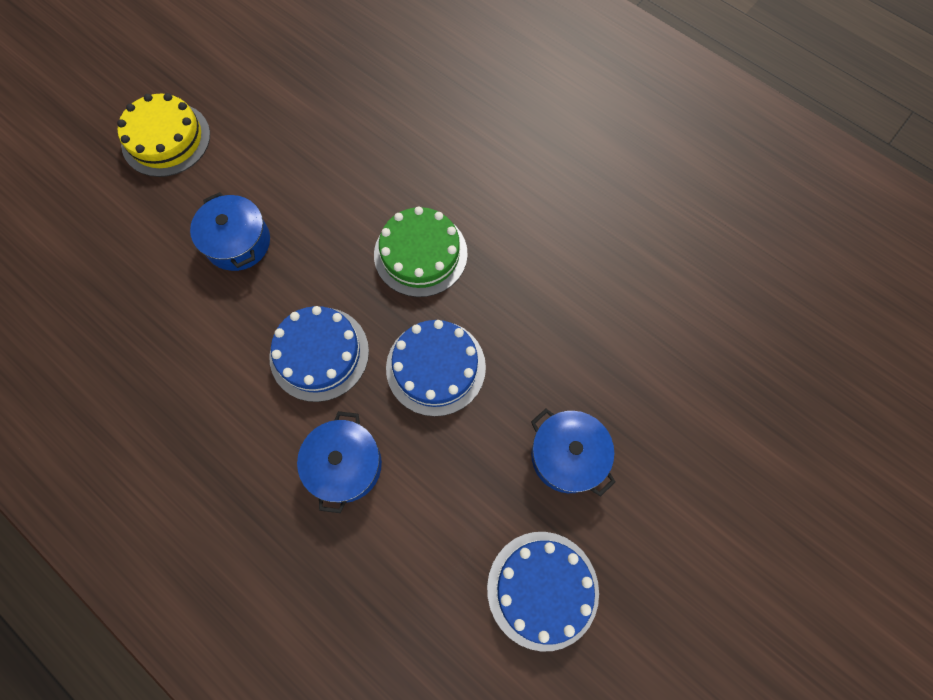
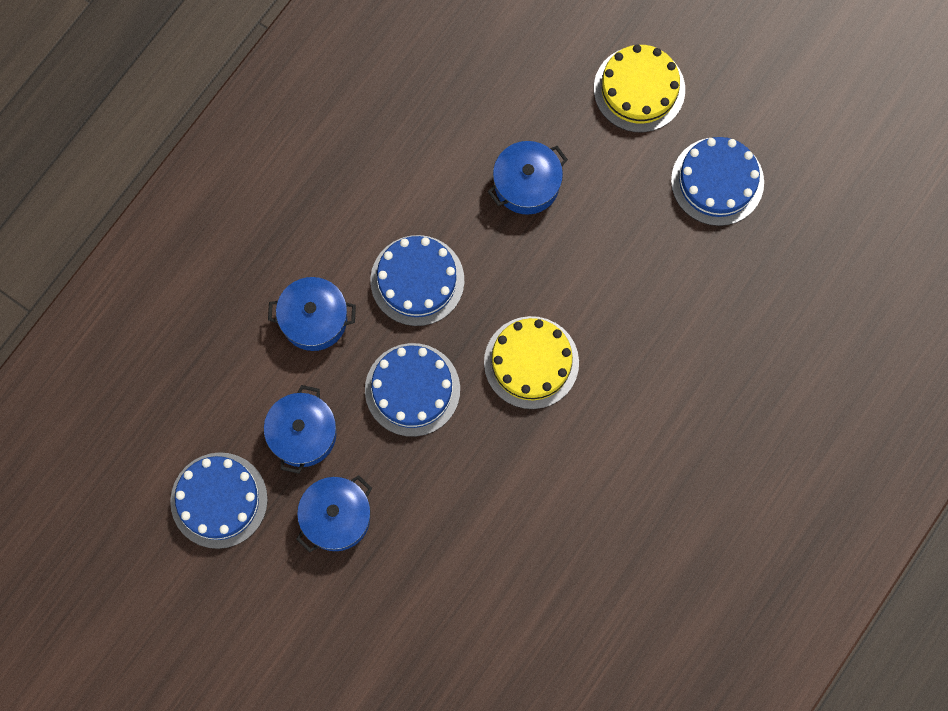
camera: 85 degrees right, 5 degrees up
(271, 88) = (717, 181): none -> blue cake
(420, 254) = (531, 362): green cake -> yellow cake
(473, 486) = (302, 434): none -> blue pot

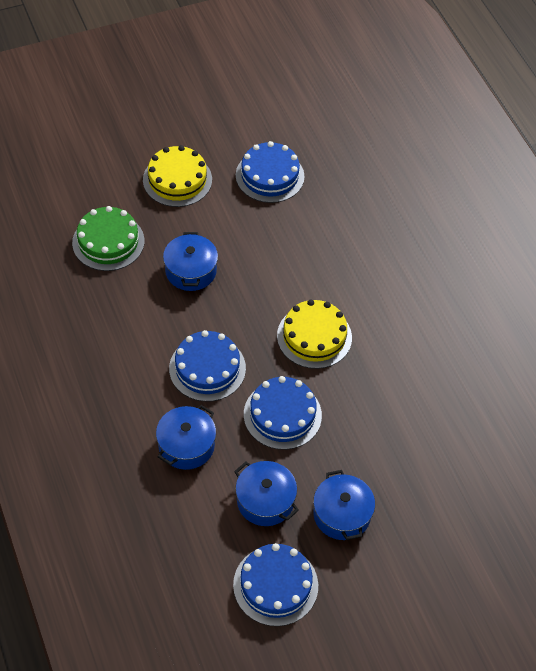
camera: 60 degrees left, 20 degrees down
(505, 77) = (108, 242): none -> green cake

